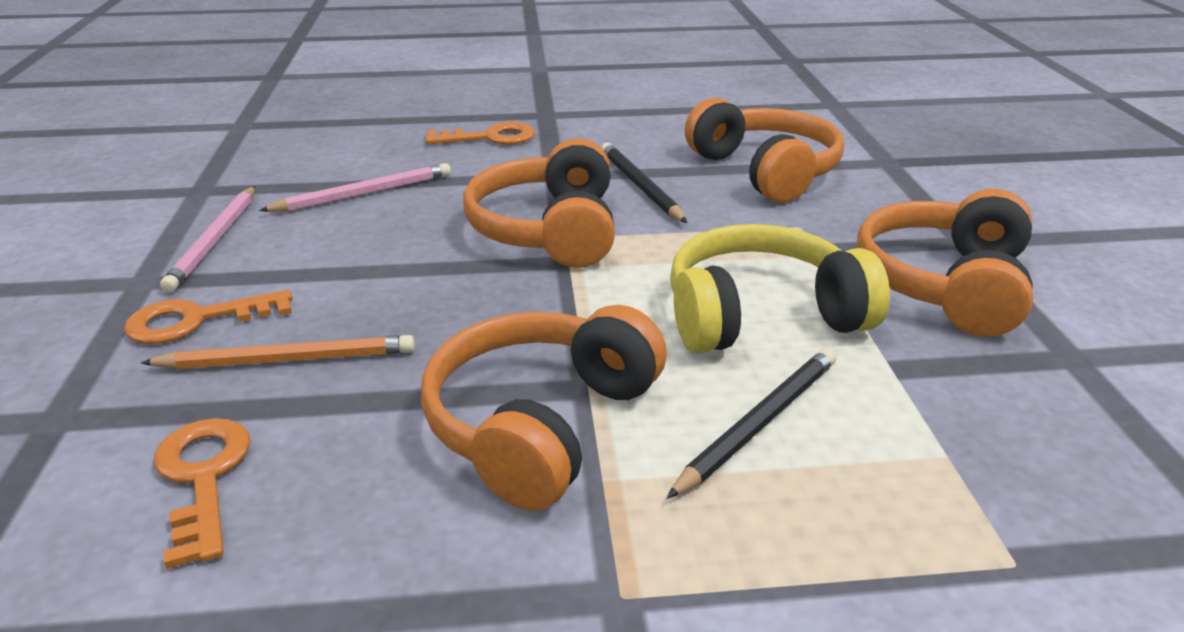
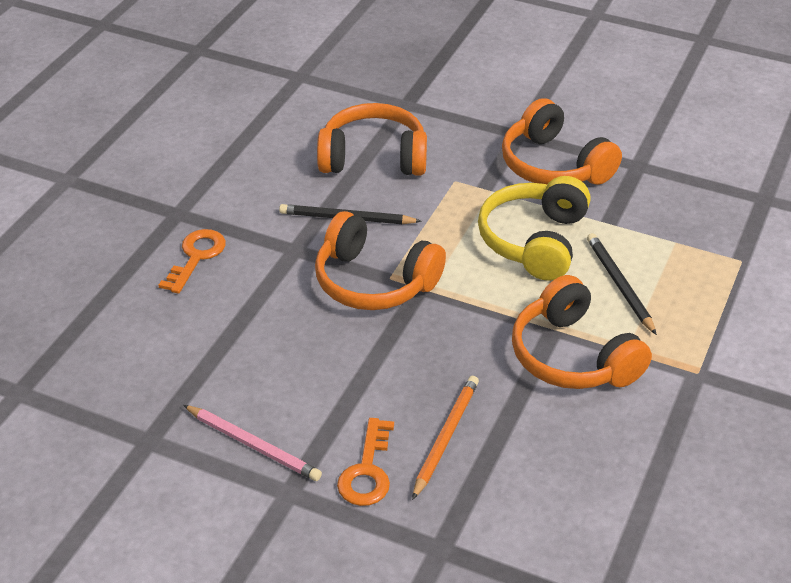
camera: 60 degrees left, 10 degrees up
(203, 477) = (537, 490): orange key -> none
(364, 193) = (239, 351): pink pencil -> none

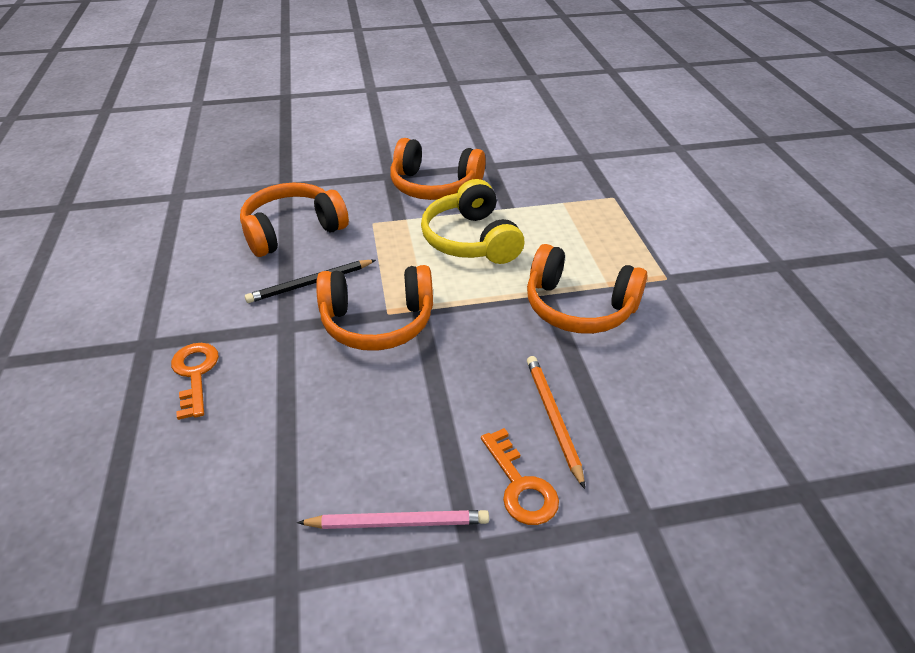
camera: 35 degrees left, 0 degrees up
(619, 285) = (557, 244): black pencil -> none

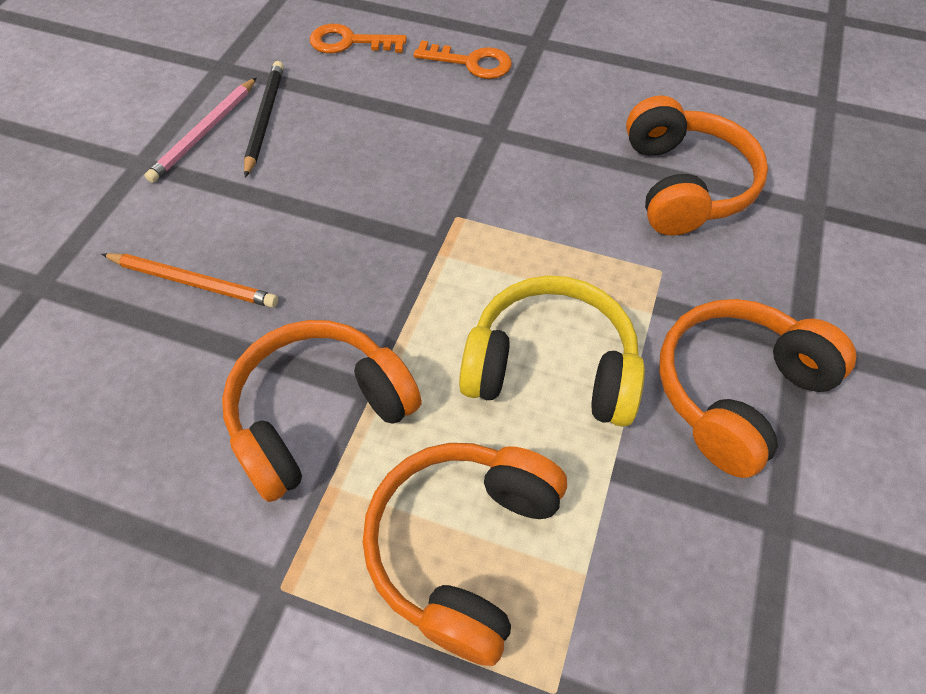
camera: 120 degrees right, 15 degrees up
(310, 283) = (557, 170): black pencil -> black pencil (264, 119)
(377, 322) = (448, 202): orange headphones -> orange headphones (463, 547)
(520, 485) = (156, 219): orange key -> orange key (349, 42)

